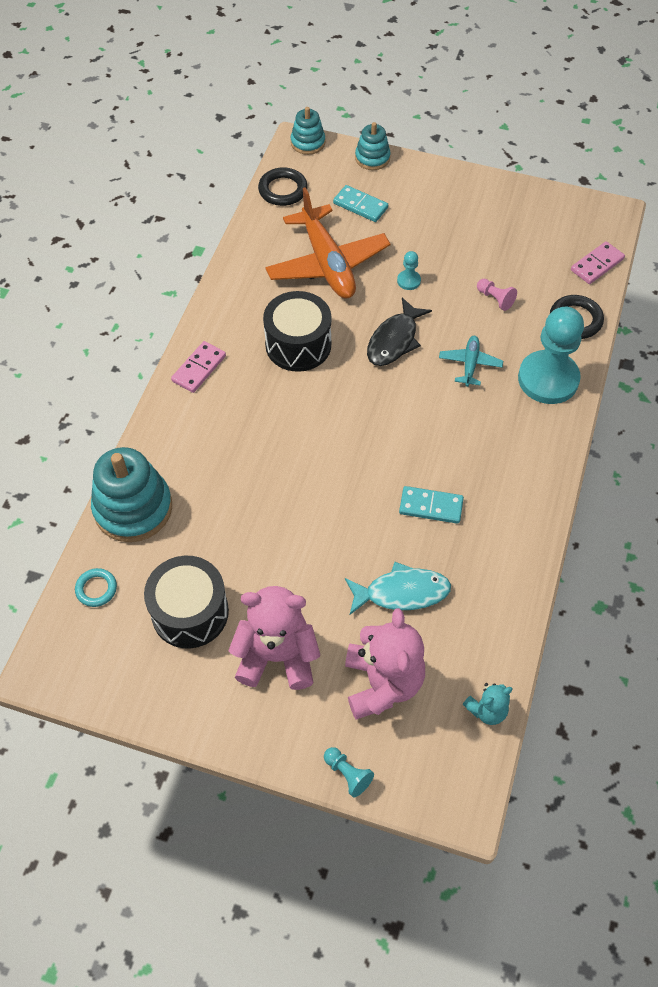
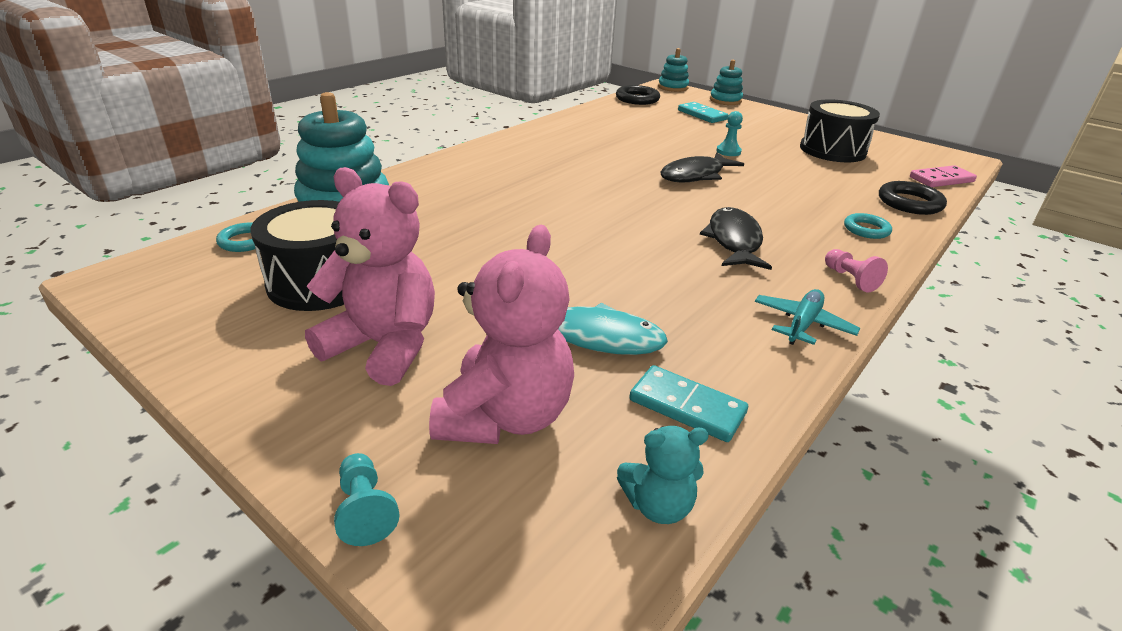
camera: 20 degrees right, 25 degrees down
(199, 368) = (490, 152): pink domino -> none
(298, 345) = (595, 159): black drum -> black drum (832, 150)
(327, 263) = (653, 131): orange plane -> none
(431, 506) = (676, 280): turquoise domino -> turquoise domino (687, 407)
(455, 437) = (734, 241): none -> black fish
(470, 364) = (773, 203): turquoise plane -> turquoise plane (802, 324)
(495, 299) = (817, 175): pink pawn -> pink pawn (850, 279)
(548, 379) = (866, 229): turquoise pawn -> turquoise ring

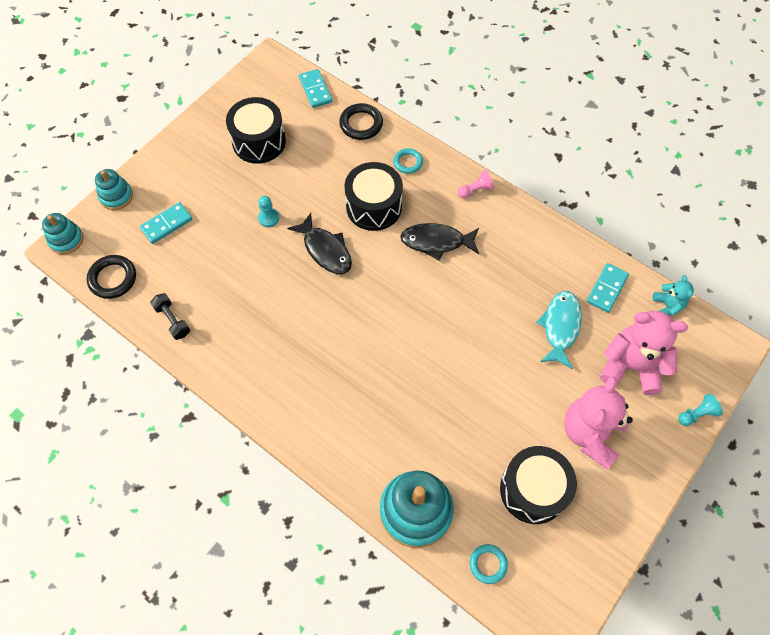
camera: 90 degrees left, 30 degrees up
(596, 115) = (172, 320): none -> black dumbbell
(774, 204) = (374, 207): none -> black drum
(802, 324) = (528, 226): turquoise plane -> none
(941, 179) = (315, 90): pink domino -> turquoise domino

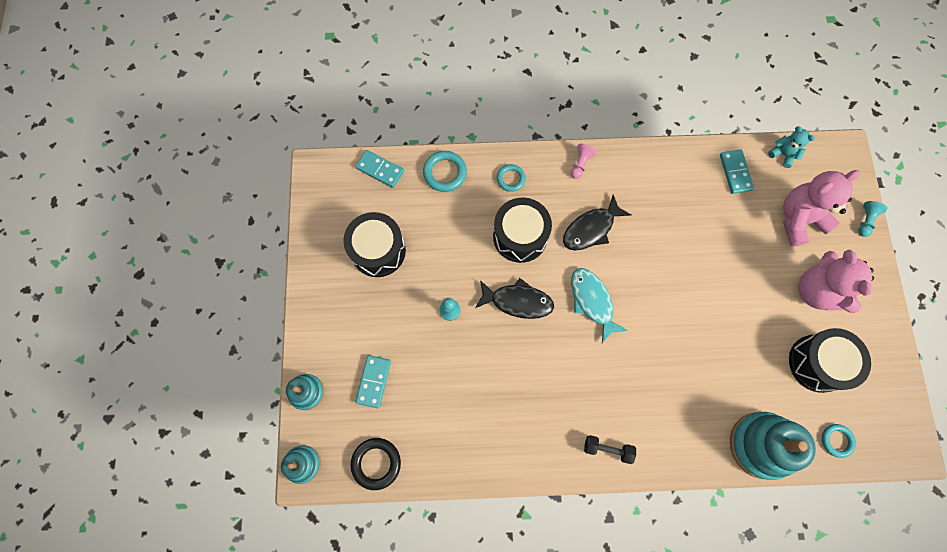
camera: 40 degrees left, 10 degrees up
(172, 320) = (458, 456): black dumbbell -> black dumbbell (607, 449)
(361, 124) = (445, 173): black ring -> turquoise ring
(560, 327) = (731, 227): turquoise fish -> turquoise fish (592, 301)

